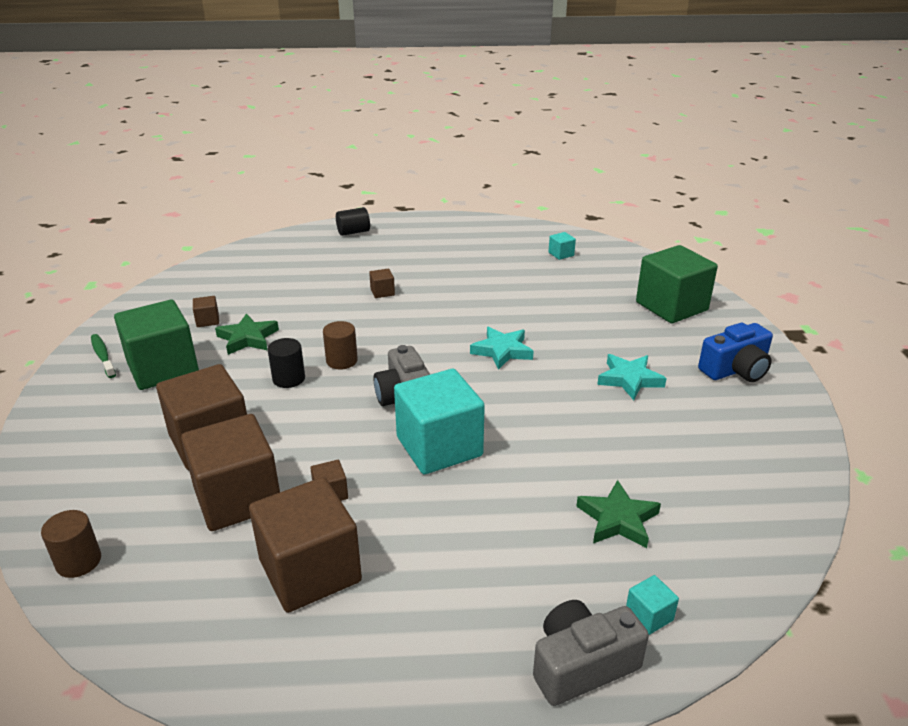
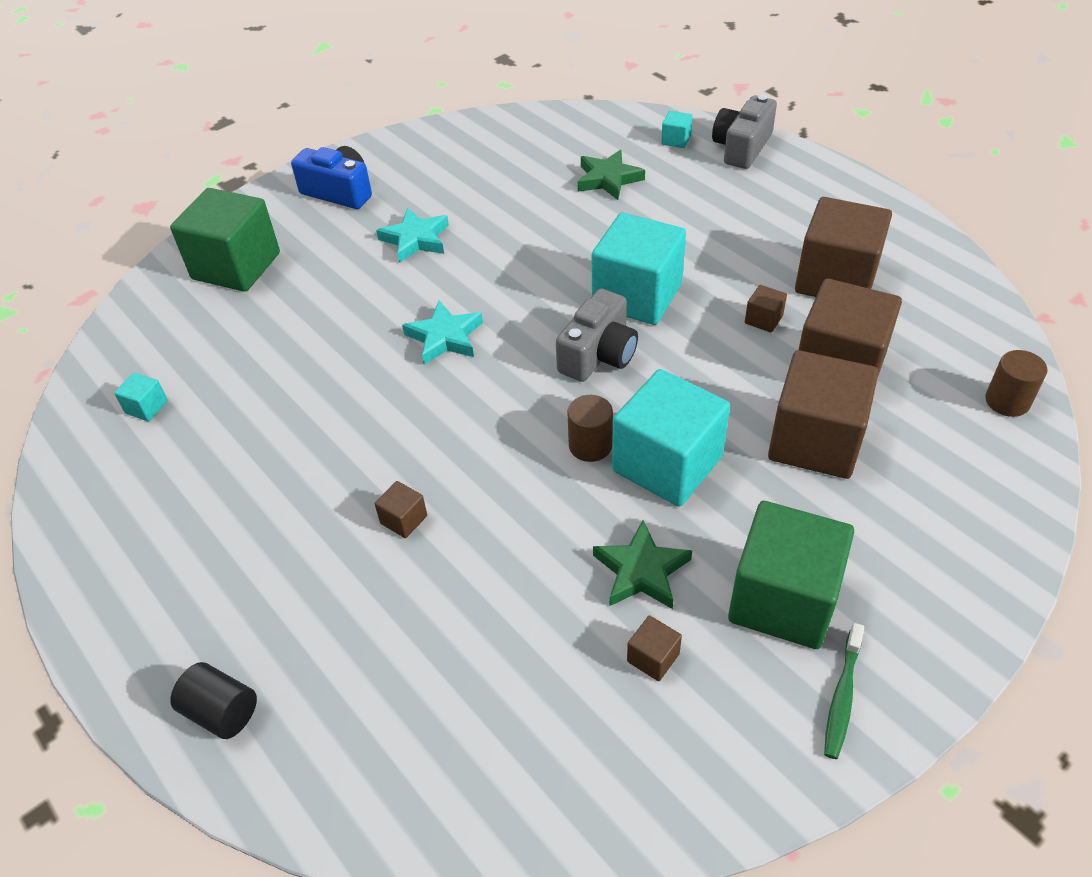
camera: 125 degrees left, 15 degrees up
(288, 379) = (667, 464): black cylinder -> turquoise cube
(582, 665) = (741, 147): grey camera -> grey camera turned 90 degrees clockwise

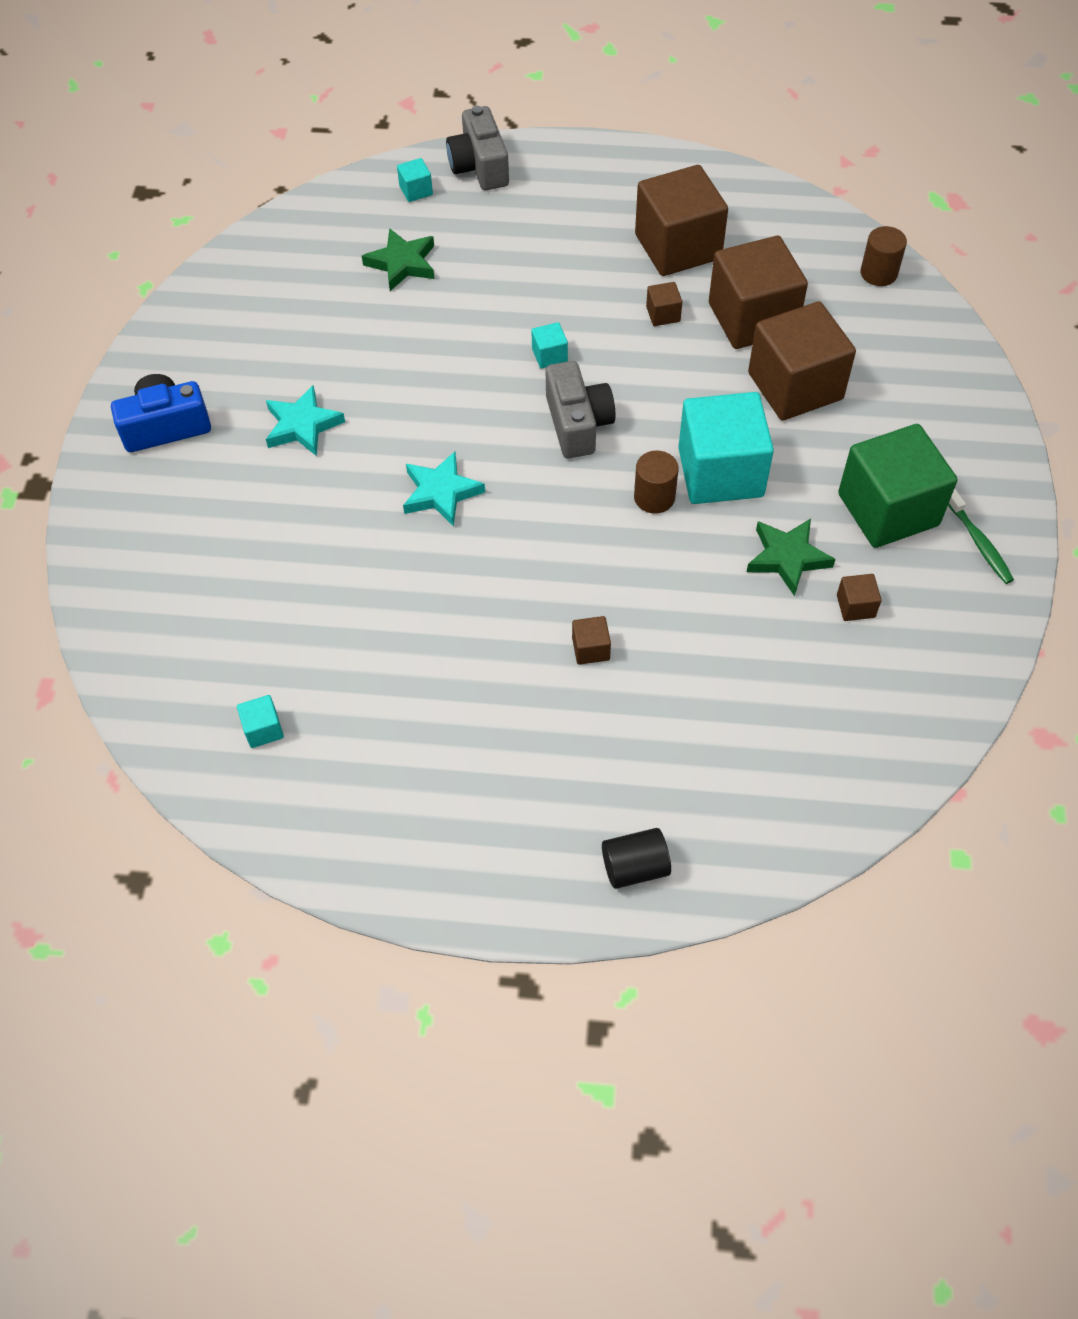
camera: 45 degrees left, 10 degrees up
(236, 266) = (164, 559): green cube -> none
(637, 296) = (549, 355): turquoise cube -> turquoise cube, size x0.41

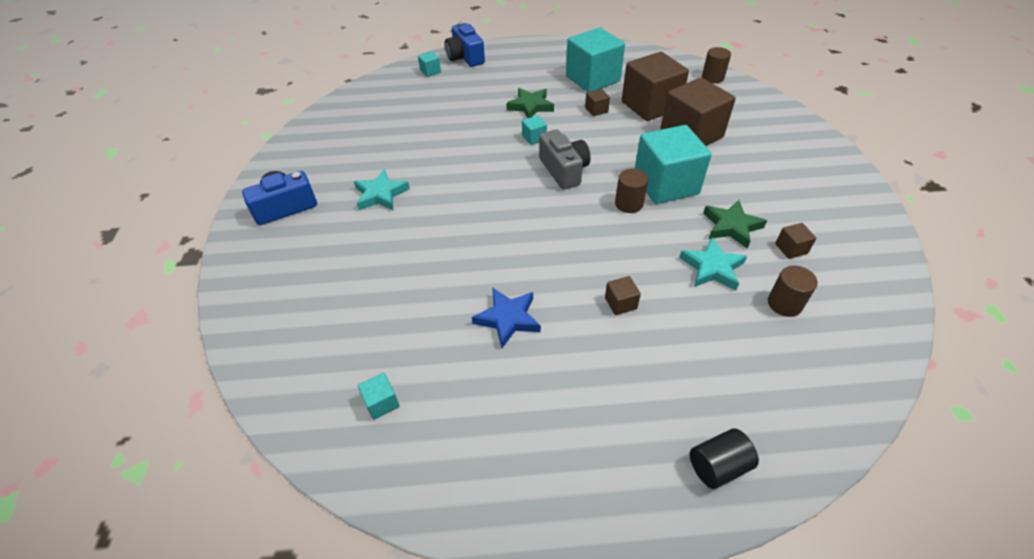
camera: 10 degrees left, 10 degrees down
(402, 263) = (430, 104): green star -> green star (530, 106)
(438, 647) = (508, 319): none -> blue star
(441, 492) = (484, 220): turquoise star -> turquoise star (712, 268)
(479, 166) = (465, 57): grey camera -> blue camera
(678, 247) = (592, 79): brown cube -> turquoise cube
(807, 685) = (784, 304): none -> brown cylinder
(888, 509) = (781, 190): green cube -> none
(979, 543) = (848, 201): green toothbrush -> none

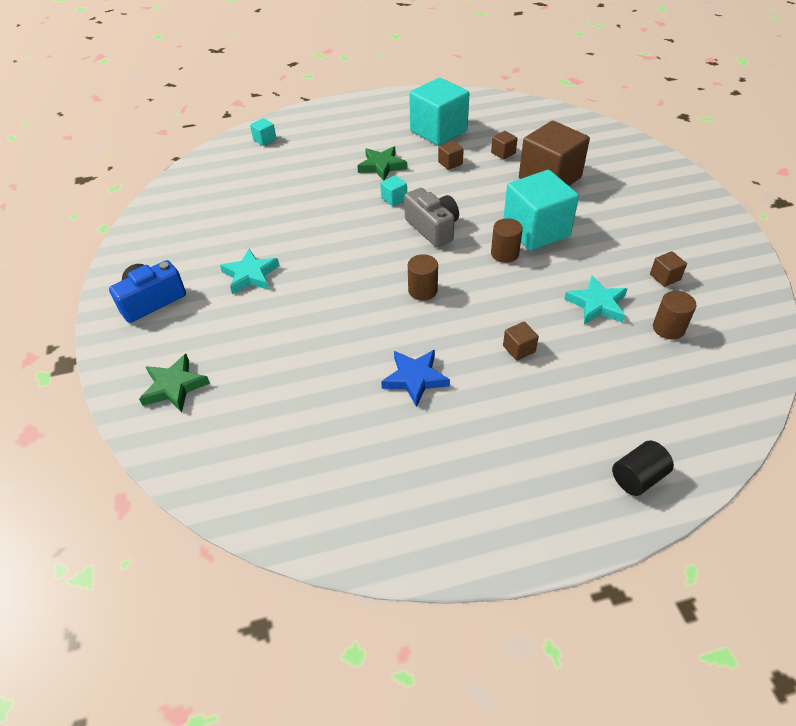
camera: 10 degrees left, 0 degrees up
(382, 403) = (313, 474): turquoise cube -> none
(465, 57) = (298, 120): blue camera -> none
(650, 106) = (503, 153): brown cube -> brown cube, size x0.41
(712, 77) = (558, 117): brown cylinder -> brown cylinder (422, 290)
(731, 226) = (606, 263): green star -> green star (174, 386)

